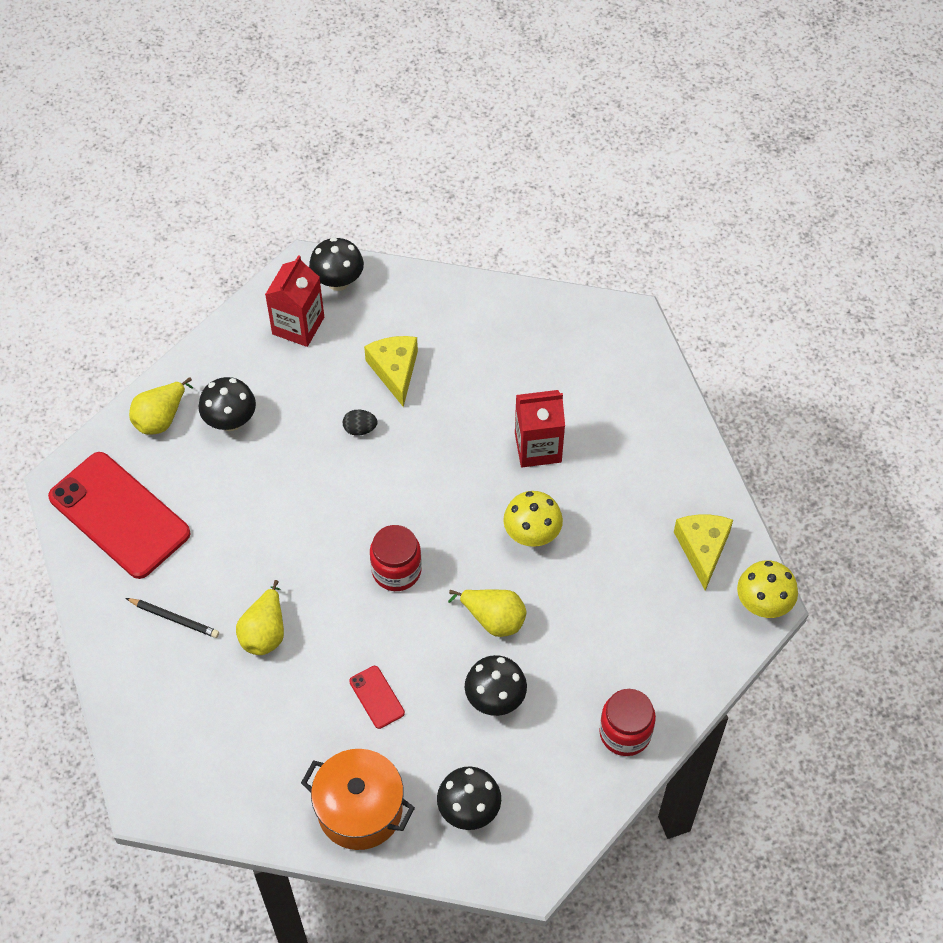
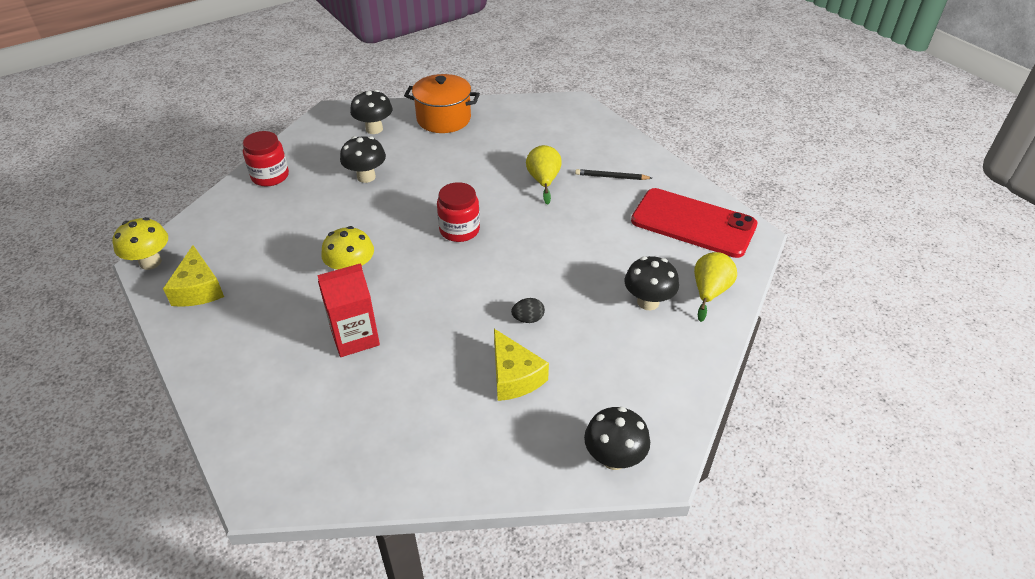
camera: 165 degrees right, 15 degrees down
(298, 325) = (632, 399): red carton -> none
(376, 697) = (450, 164): red phone -> none
(493, 619) = (375, 216): yellow pear -> none

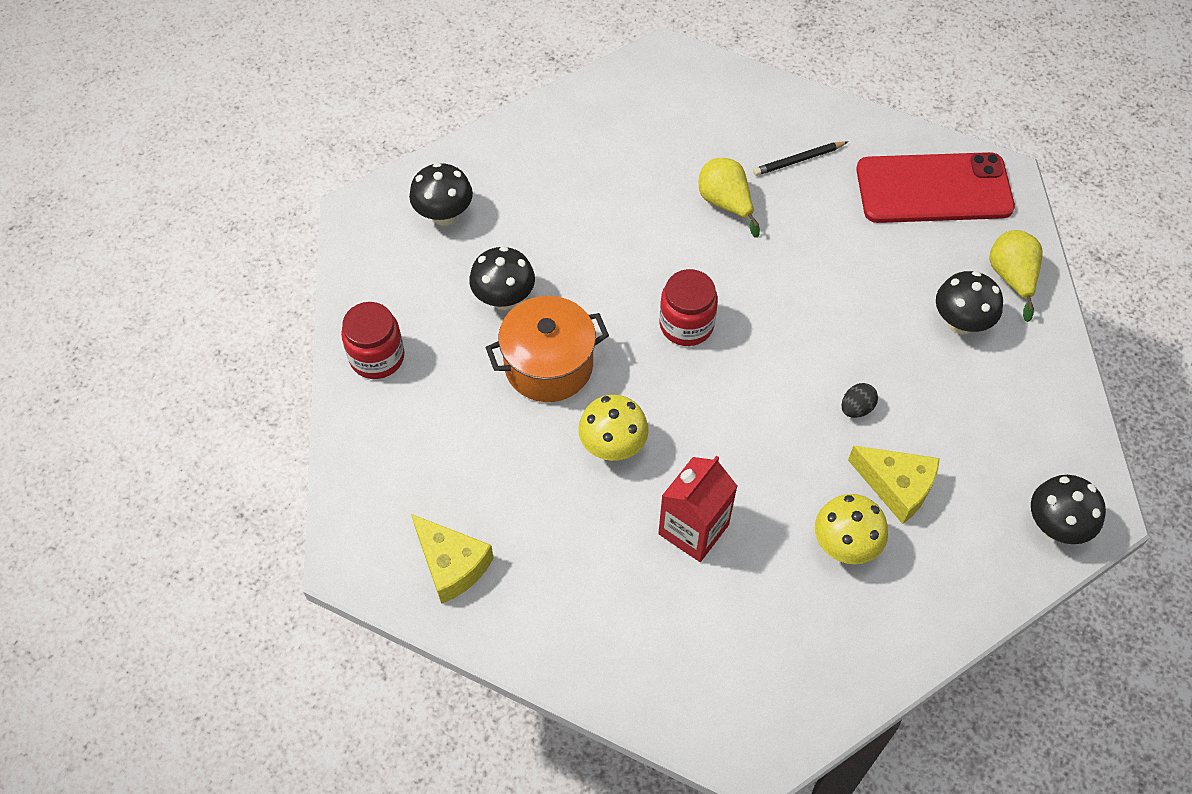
camera: 30 degrees left, 15 degrees up
(150, 262) = (351, 560): yellow mushroom -> yellow mushroom (845, 545)
(443, 119) = (521, 156): orange pot -> orange pot (548, 365)

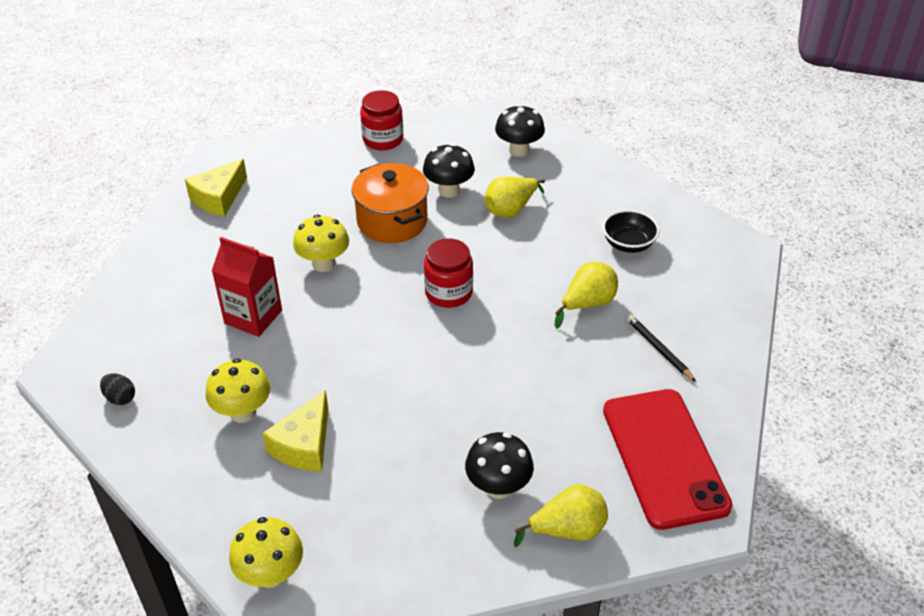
camera: 80 degrees right, 15 degrees down
(556, 243) = (510, 210): none -> yellow pear
(639, 148) = (628, 244): none -> black bowl
(856, 408) = (383, 411): black egg -> black egg (120, 398)
(1055, 526) = (271, 574): black mushroom -> yellow mushroom

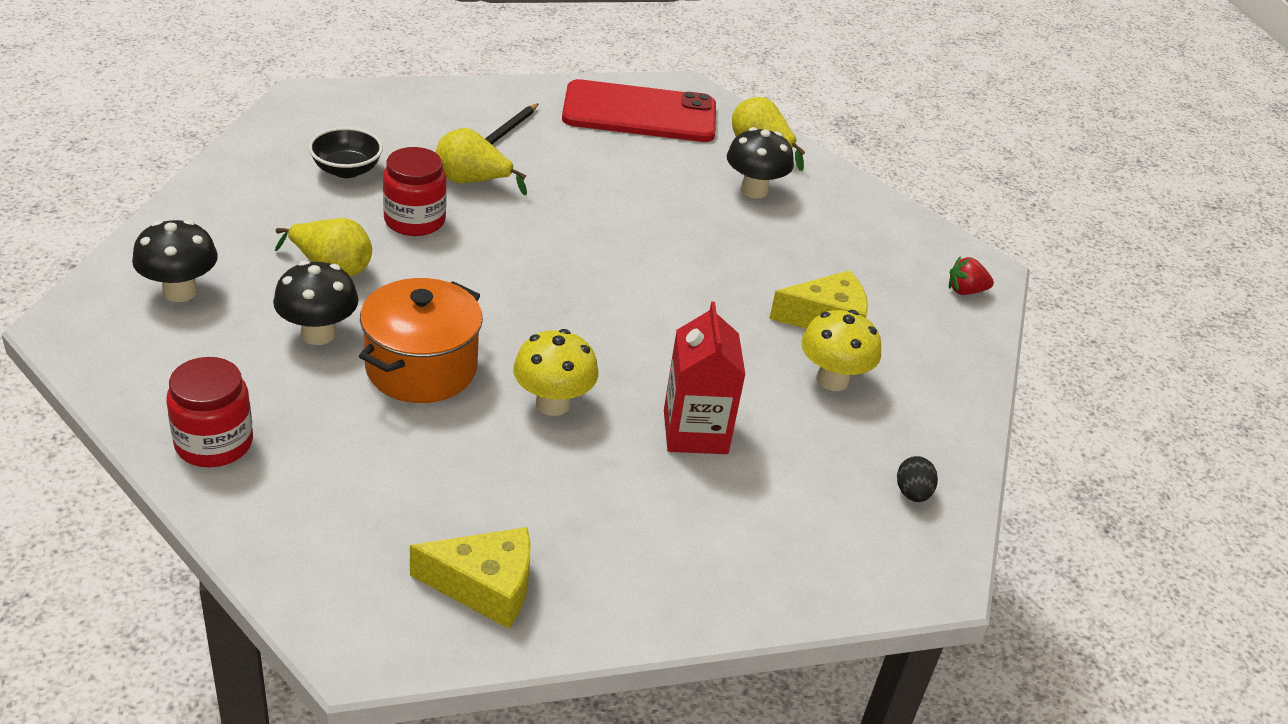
camera: 125 degrees left, 5 degrees down
(271, 574) = (965, 291): yellow mushroom -> red strawberry
(448, 292) = (527, 281): red jar -> red jar (414, 220)
(664, 457) = (639, 113): red phone -> red phone turned 45 degrees clockwise

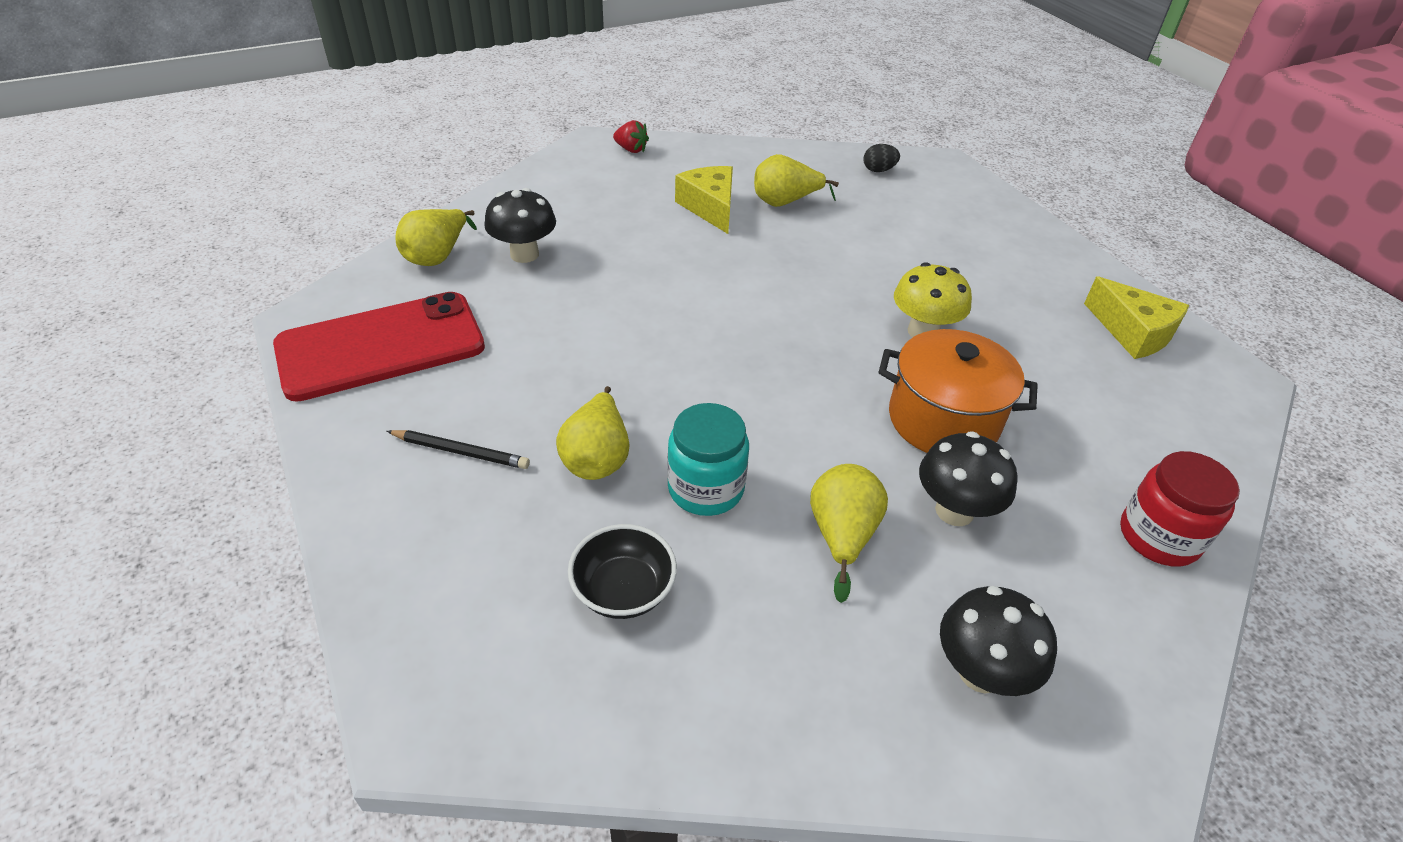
camera: 100 degrees left, 5 degrees up
(414, 220) = (706, 488): red jar -> turquoise jar
(485, 587) = (1132, 332): yellow cheese -> yellow cheese turned 150 degrees clockwise
(639, 113) = (381, 346): red phone -> red phone turned 75 degrees clockwise
(695, 432) = (894, 258): red carton -> none
(832, 380) = (785, 202): yellow mushroom -> yellow pear
(965, 291) = (631, 149): red strawberry -> red strawberry turned 45 degrees counterclockwise

